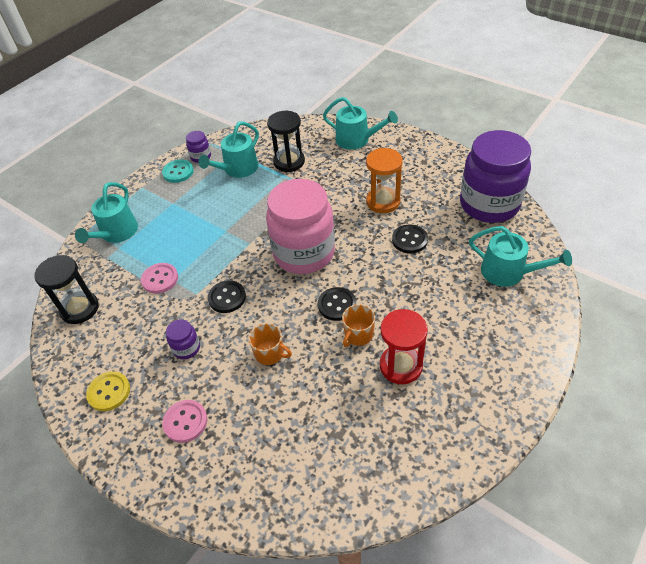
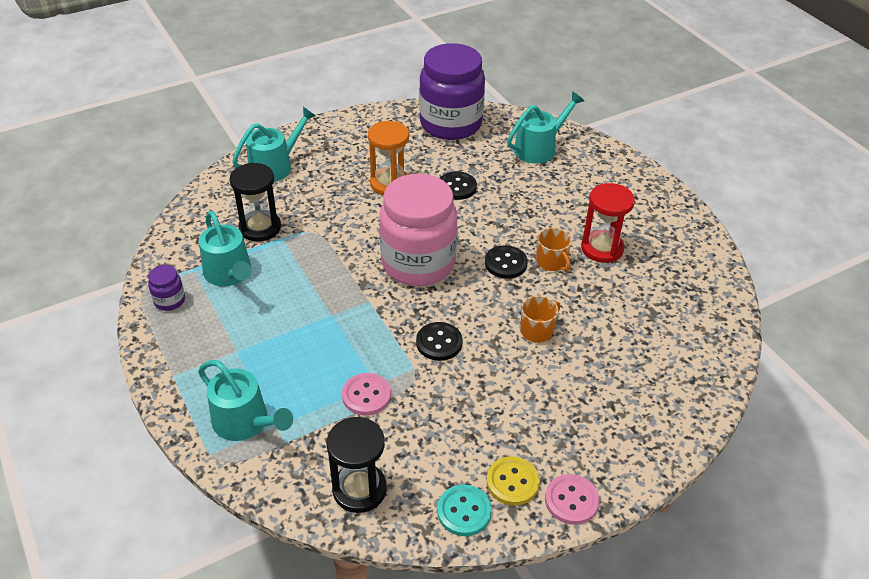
camera: 70 degrees left, 5 degrees down
(178, 172) = (179, 331): turquoise button -> turquoise button (464, 511)
(185, 422) = (587, 421): pink button -> pink button (571, 500)
(186, 348) = (490, 396): purple jar -> none

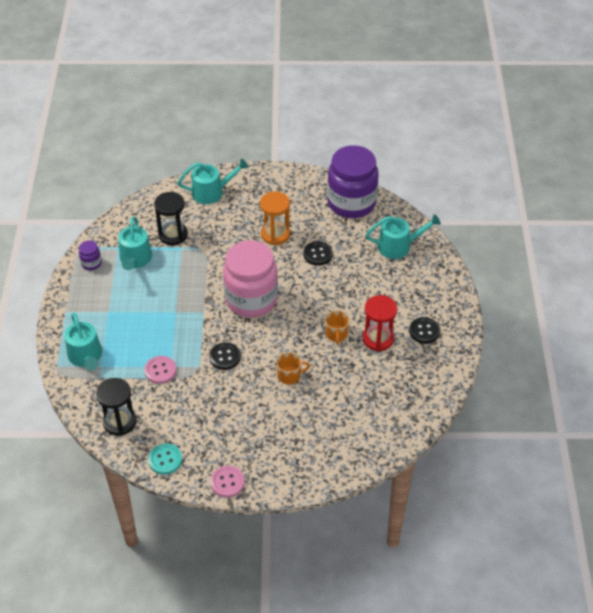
camera: 30 degrees right, 5 degrees up
(505, 263) = (306, 322): black button -> black button (424, 331)
(512, 482) = (203, 457): yellow button -> none

